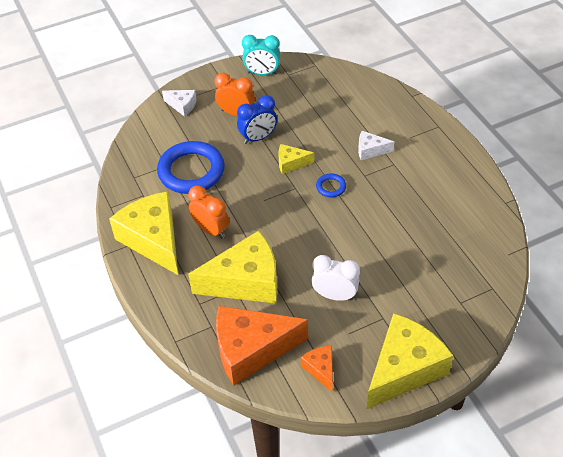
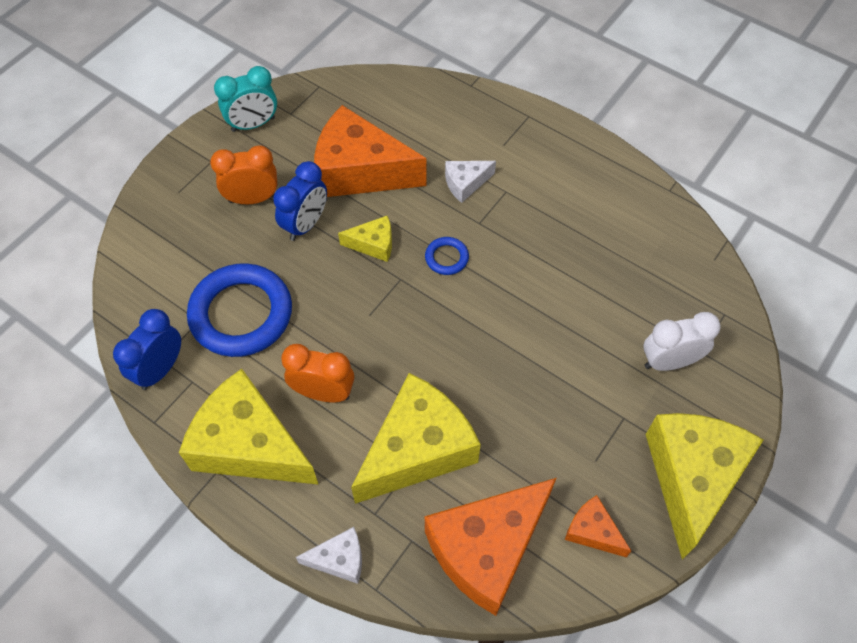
camera: 30 degrees left, 10 degrees up
(130, 182) = (160, 369): none -> blue clock
(182, 105) = (167, 217): white cheese -> white cheese (339, 559)
(291, 163) = (373, 244): yellow cheese -> yellow cheese turned 150 degrees counterclockwise
(309, 120) = (360, 171): none -> orange cheese
(335, 295) = (546, 414): white clock -> white clock (669, 362)

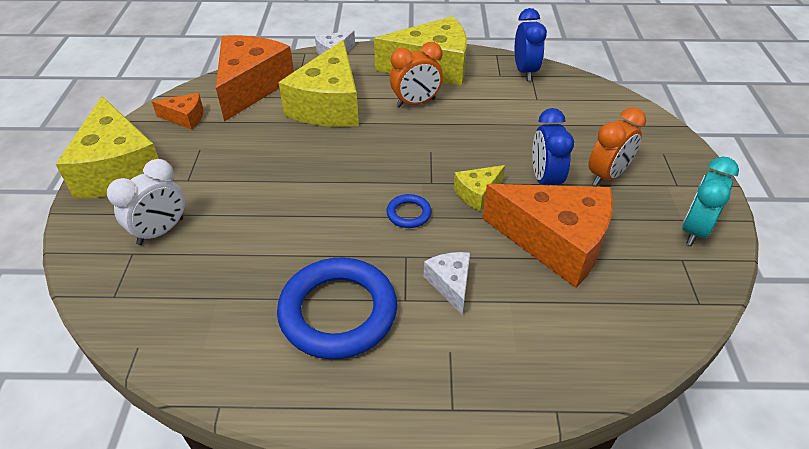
camera: 145 degrees right, 15 degrees down
(241, 314) = (515, 113): blue ring -> blue ring (338, 312)
(360, 171) = (555, 242): orange cheese -> orange cheese turned 45 degrees clockwise
(465, 183) = (450, 284): white cheese -> white cheese turned 45 degrees counterclockwise

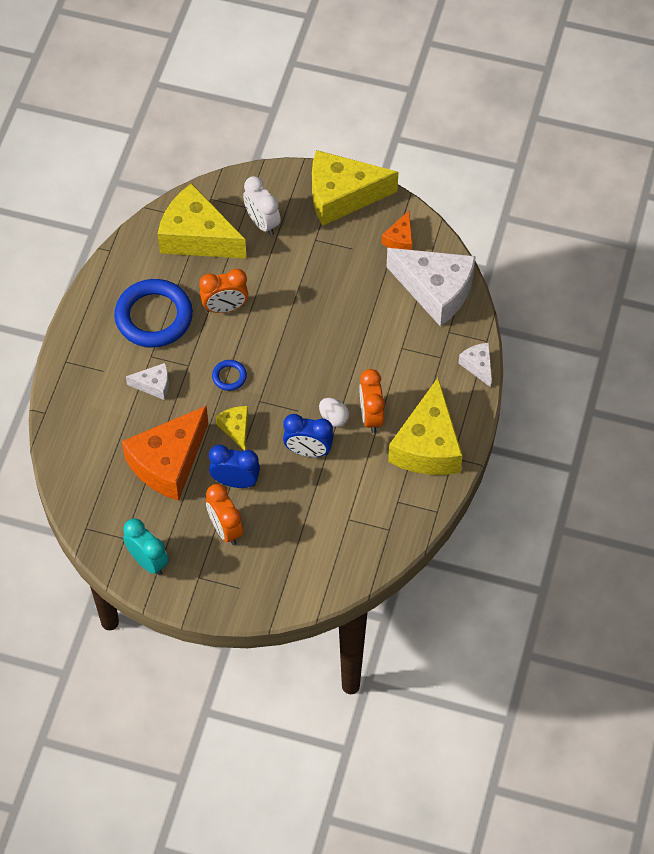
camera: 105 degrees right, 15 degrees up
(251, 87) = (435, 290): orange cheese -> white cheese
(305, 239) = (225, 307): none -> orange clock
(329, 105) = (388, 347): yellow cheese -> yellow cheese (197, 237)
(429, 125) = (334, 418): none -> white egg
(525, 71) = (397, 526): blue clock -> blue clock (308, 451)

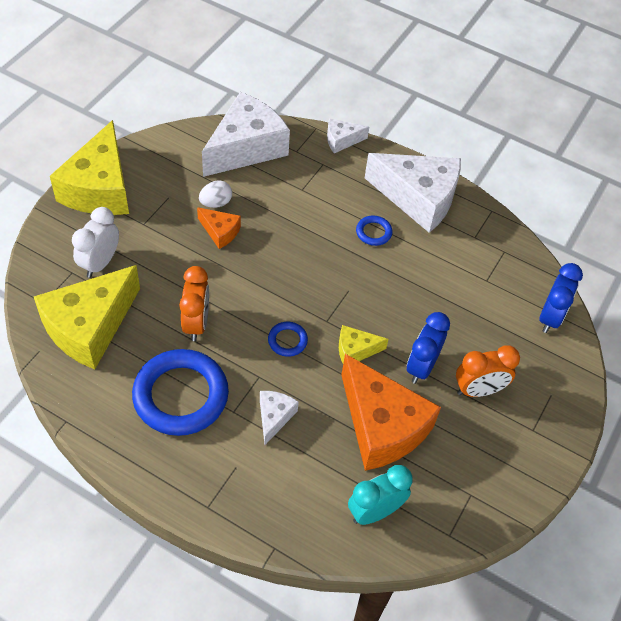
camera: 80 degrees left, 5 degrees down
(148, 561) = (506, 476): turquoise clock -> turquoise clock (375, 511)
(262, 223) = (100, 263): white clock -> white clock turned 135 degrees clockwise
(308, 451) = (400, 293): blue clock -> blue clock (550, 317)
(334, 418) = (367, 262): white egg -> white egg (216, 203)
(371, 416) = (373, 232): orange clock -> blue ring
(400, 239) = (175, 158): orange cheese -> orange cheese (220, 232)
(428, 445) = (418, 198): yellow cheese -> white cheese

